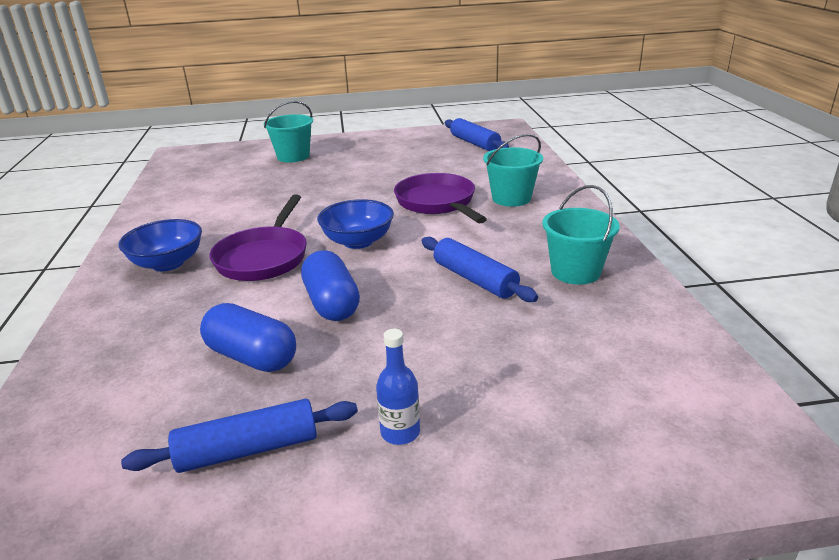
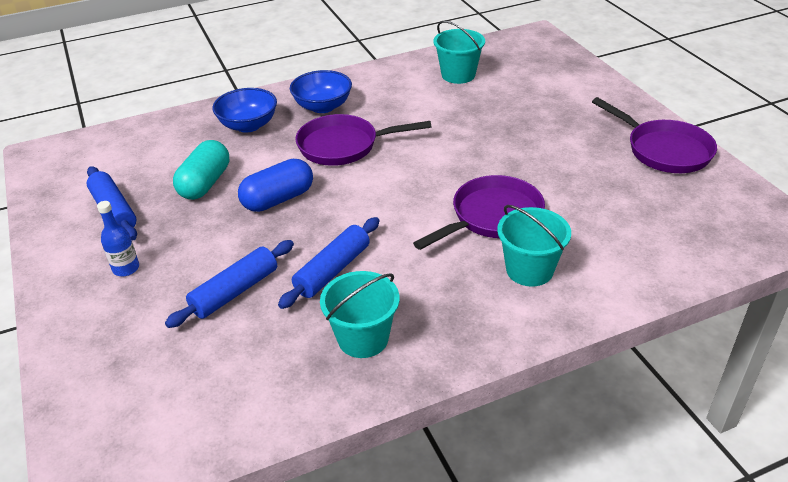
camera: 75 degrees right, 10 degrees up
(252, 357) = (205, 183): blue capsule -> turquoise capsule
(293, 156) = (567, 96): turquoise bucket -> turquoise bucket (458, 75)
(358, 241) = (386, 186): blue bowl -> blue bowl (248, 125)
(397, 140) = (664, 150): none -> purple pan
(475, 143) = (698, 213): blue rolling pin -> blue rolling pin (235, 292)

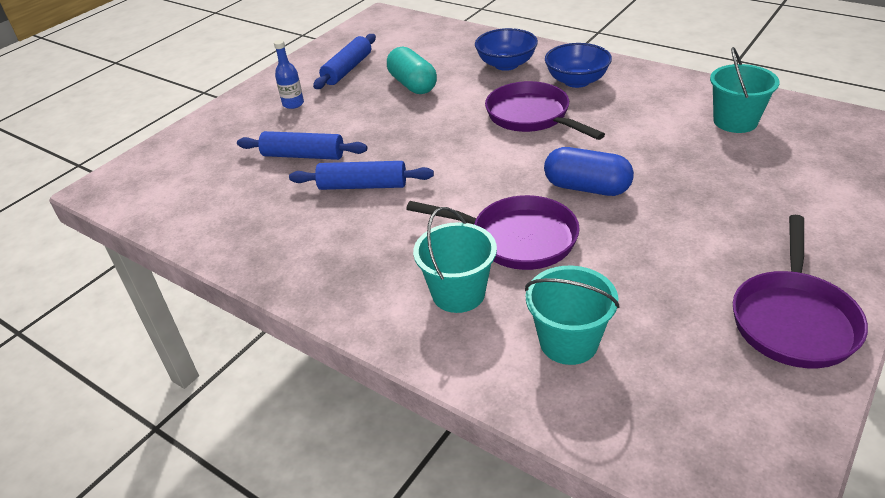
camera: 60 degrees right, 0 degrees up
(205, 183) = (412, 84): turquoise capsule -> turquoise capsule turned 75 degrees clockwise
(278, 199) = (426, 122): blue capsule -> blue capsule (587, 187)
(363, 338) = (295, 236): turquoise bucket -> turquoise bucket (568, 342)

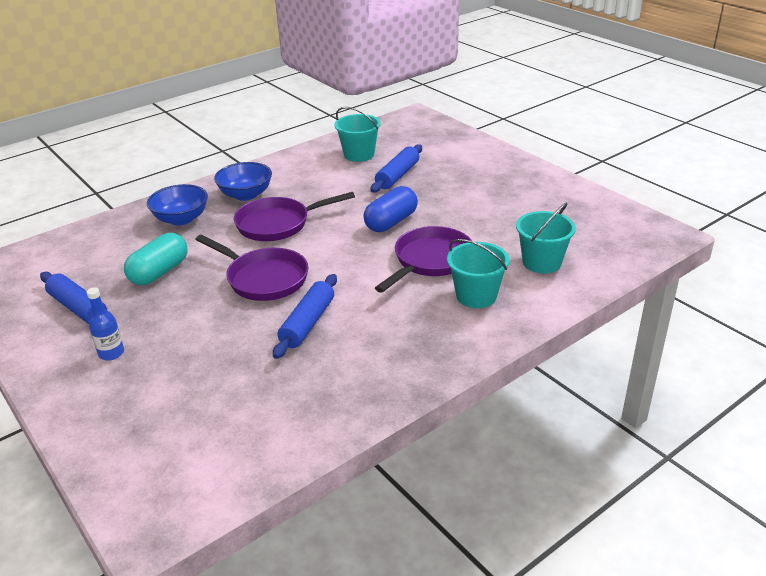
camera: 75 degrees left, 5 degrees down
(303, 156) = (225, 354): blue rolling pin -> blue rolling pin (397, 176)
(412, 84) = (159, 272): turquoise capsule -> turquoise capsule turned 45 degrees counterclockwise
(793, 320) = (552, 191): purple pan -> purple pan (263, 278)

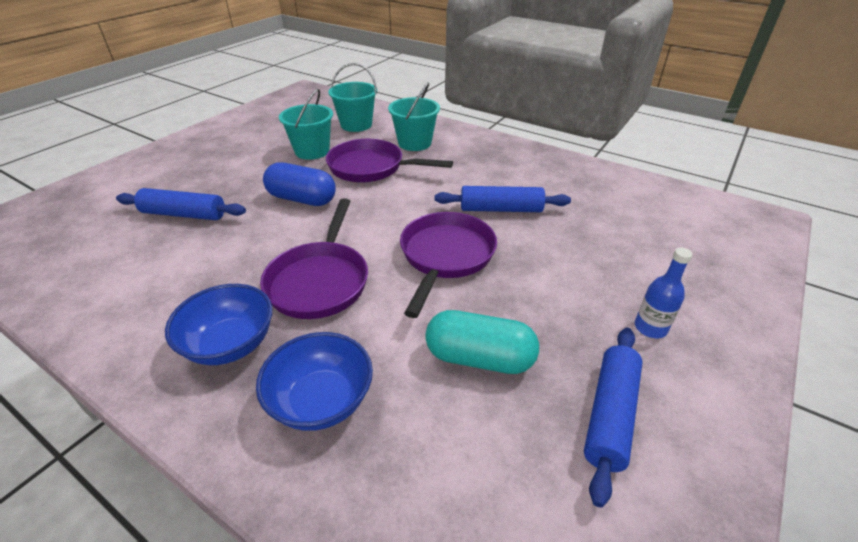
camera: 110 degrees left, 5 degrees up
(278, 224) = (320, 281): purple pan -> purple pan turned 45 degrees clockwise
(359, 154) = (104, 258): turquoise bucket -> turquoise bucket (312, 151)

